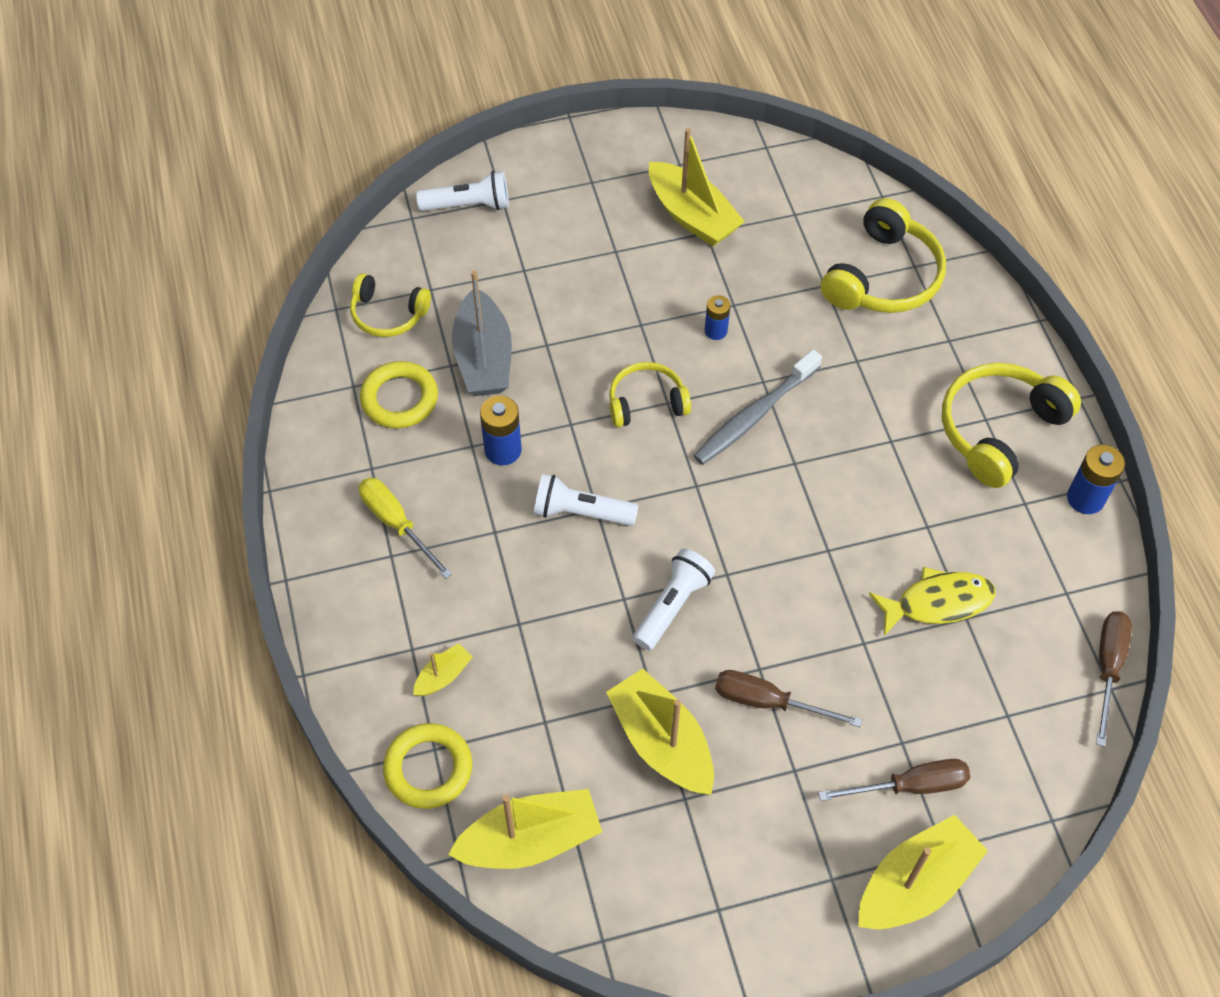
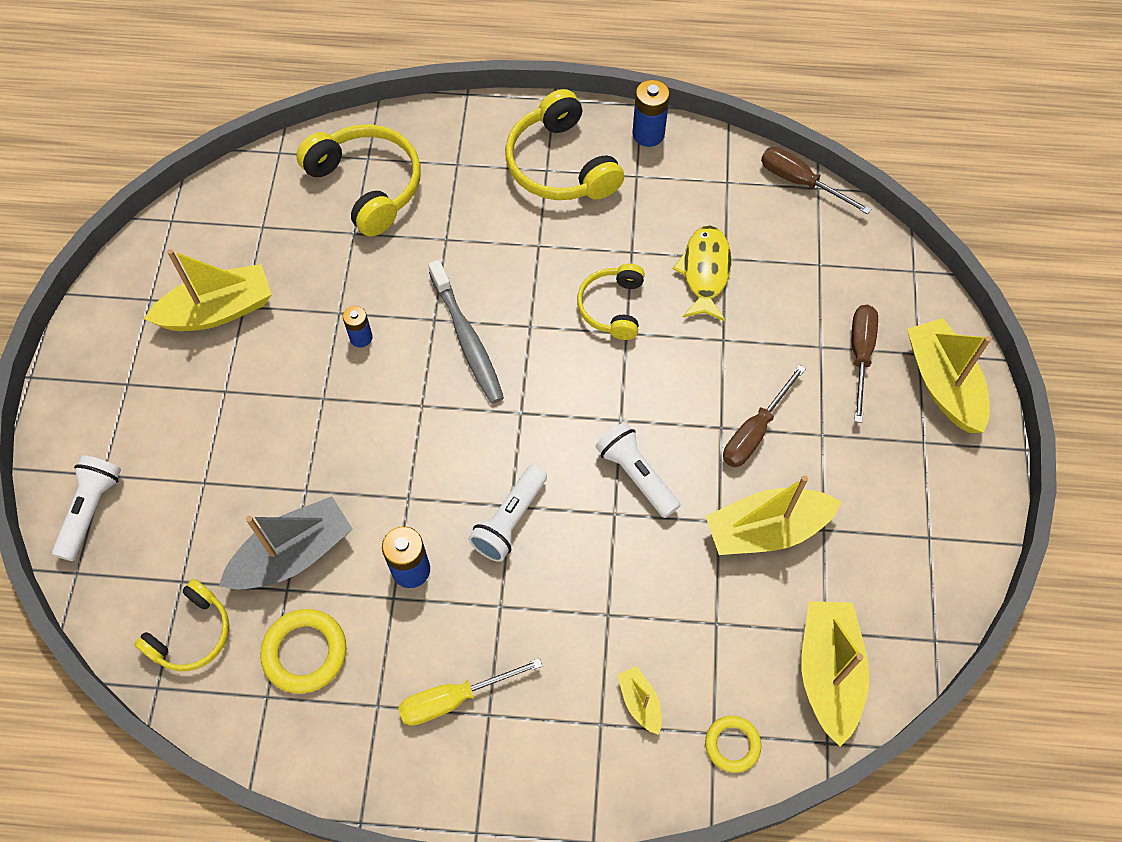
camera: 70 degrees left, 5 degrees up
(428, 768) = (732, 744): yellow ring -> yellow ring, size x0.63
(483, 358) = (293, 554): grey boat -> grey boat turned 45 degrees counterclockwise
(646, 402) = (413, 423): yellow headphones -> yellow headphones (612, 307)

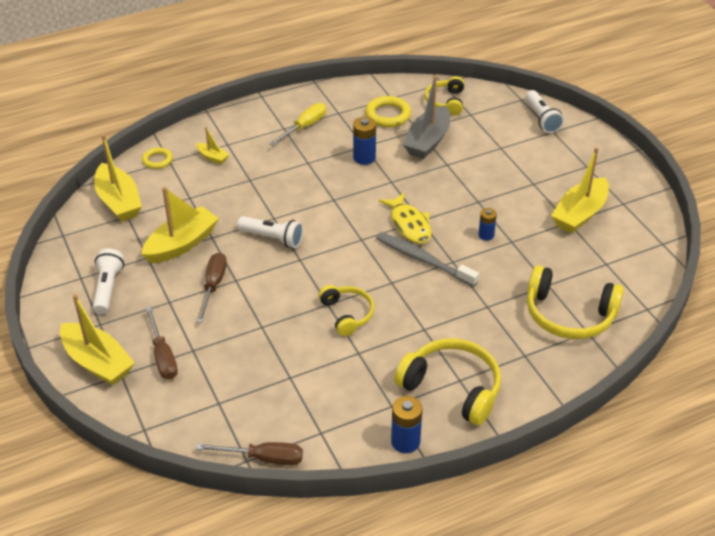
camera: 150 degrees right, 20 degrees down
(510, 521) = (329, 193): white flashlight -> white flashlight (108, 288)
(705, 272) = (299, 361): yellow fish -> yellow fish (409, 224)

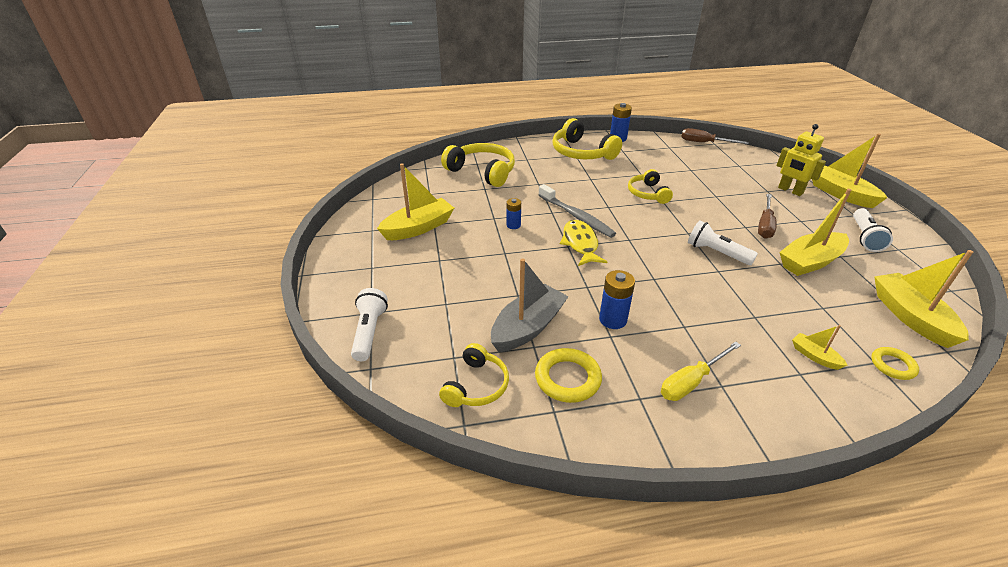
camera: 165 degrees left, 5 degrees down
(162, 356) = (790, 191): brown screwdriver -> yellow robot

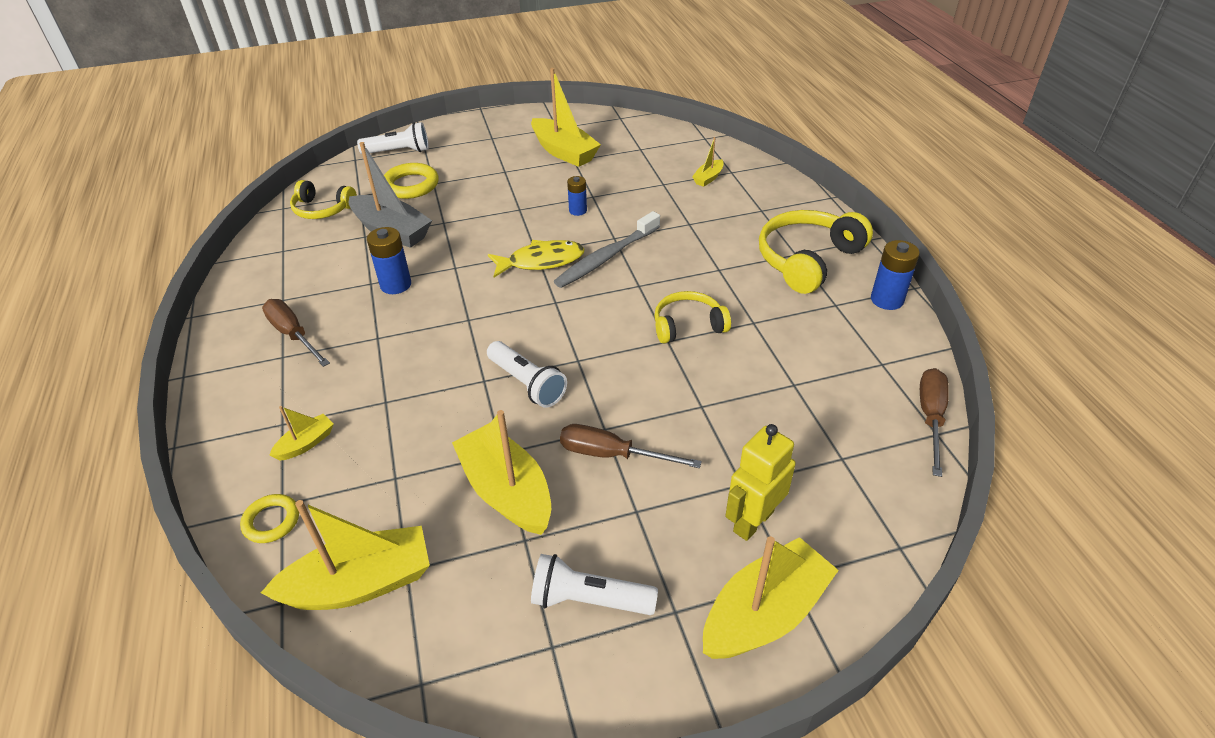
camera: 85 degrees right, 5 degrees up
(482, 172) = (708, 178): yellow headphones -> yellow boat
(567, 378) = (318, 256): yellow ring -> yellow ring (411, 185)
(691, 381) = (293, 335): yellow screwdriver -> brown screwdriver
(716, 253) = (527, 384): white flashlight -> white flashlight turned 105 degrees clockwise

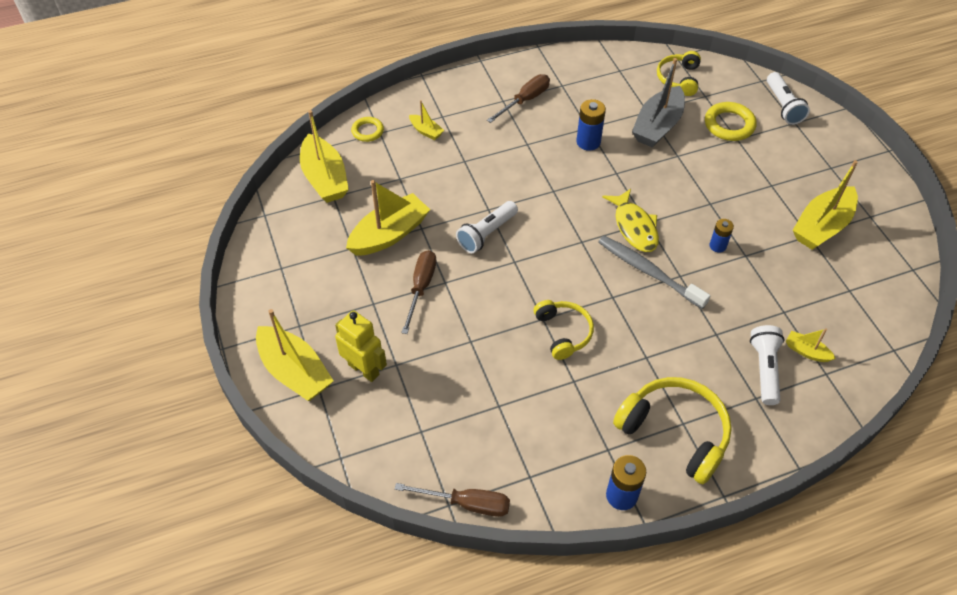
camera: 85 degrees right, 10 degrees up
(588, 599) = (309, 282): white flashlight -> white flashlight (764, 369)

